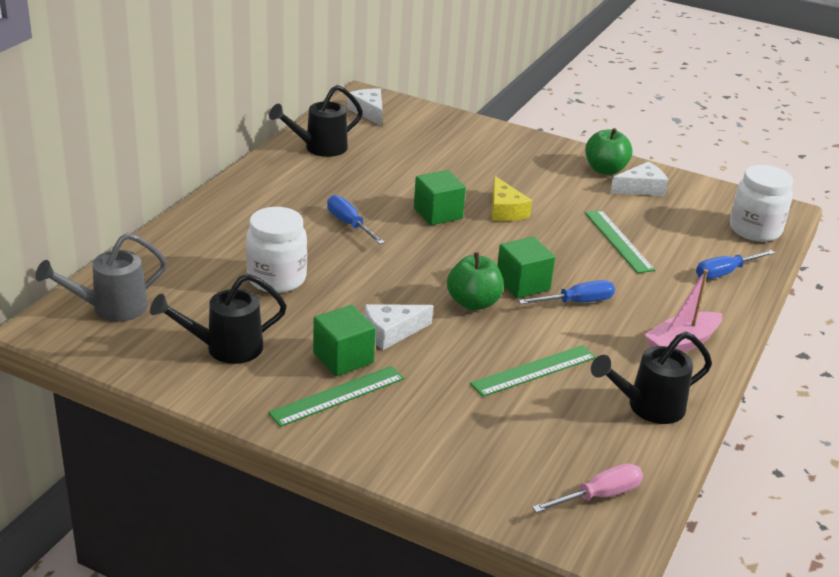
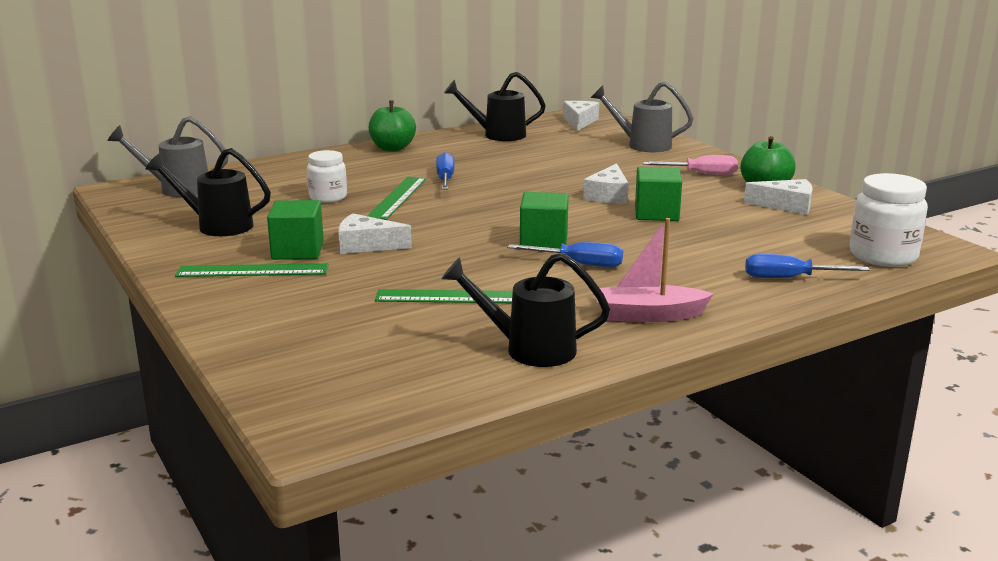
camera: 35 degrees right, 10 degrees down
(276, 279) = (328, 197): white jar -> white jar, size x0.66
(438, 213) = (538, 186): green cube -> green cube (656, 213)
(457, 134) = (642, 145): none -> grey watering can
(473, 303) = (473, 244): green apple -> green apple (392, 148)
(505, 210) = (608, 195): yellow cheese -> white cheese
(599, 495) = (367, 394): pink screwdriver -> pink screwdriver (701, 174)
(618, 241) = (697, 234): green ruler -> green ruler (397, 197)

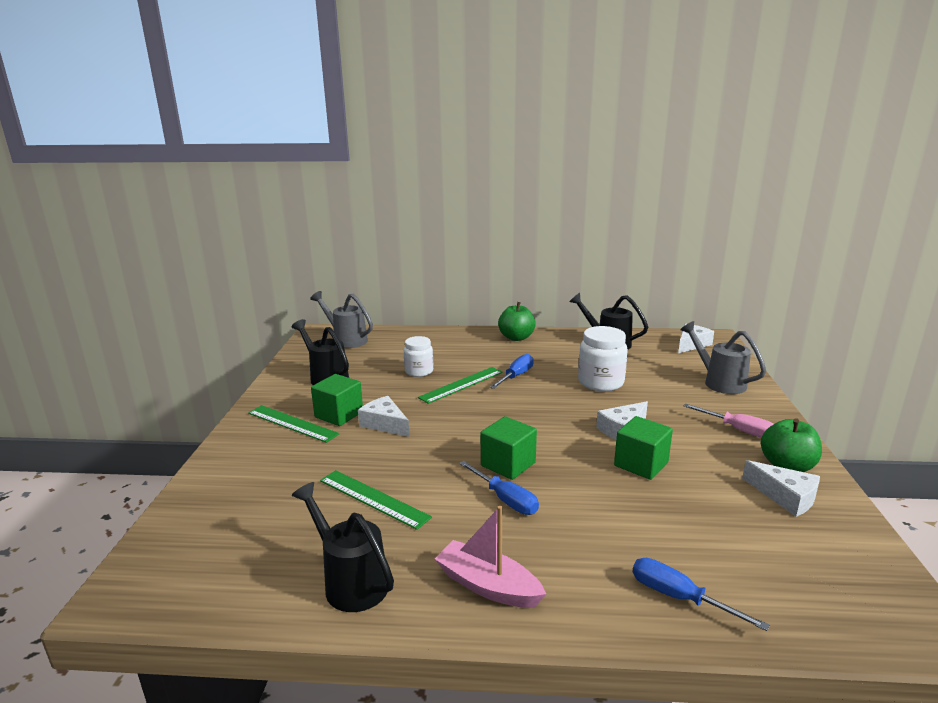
camera: 35 degrees right, 0 degrees up
(883, 256) = (826, 610): white jar -> white jar (600, 382)

